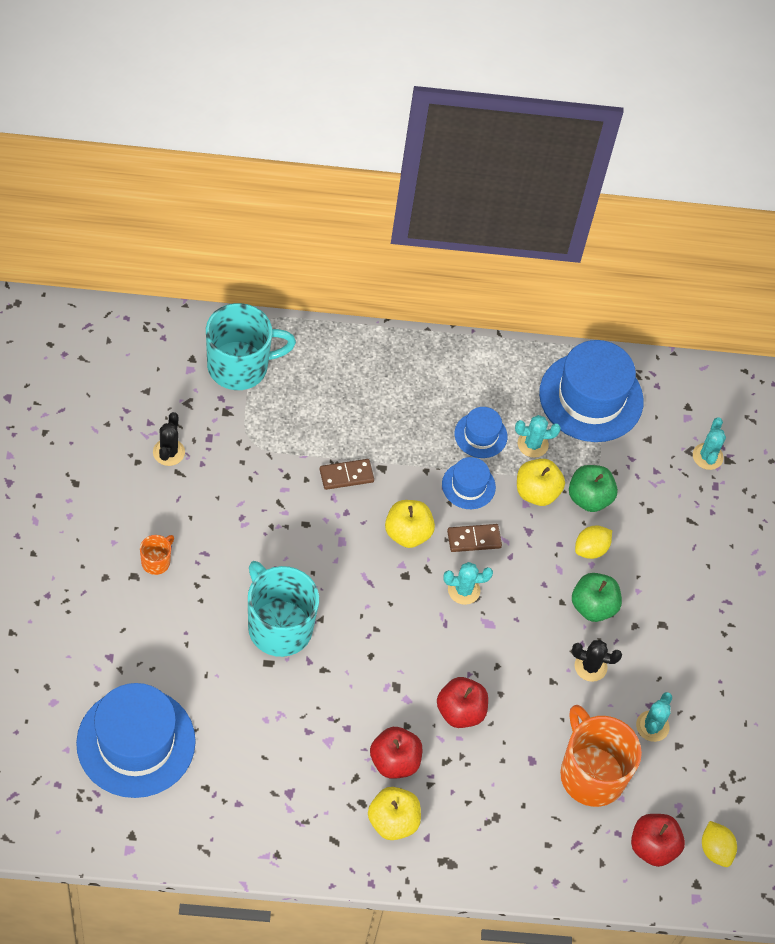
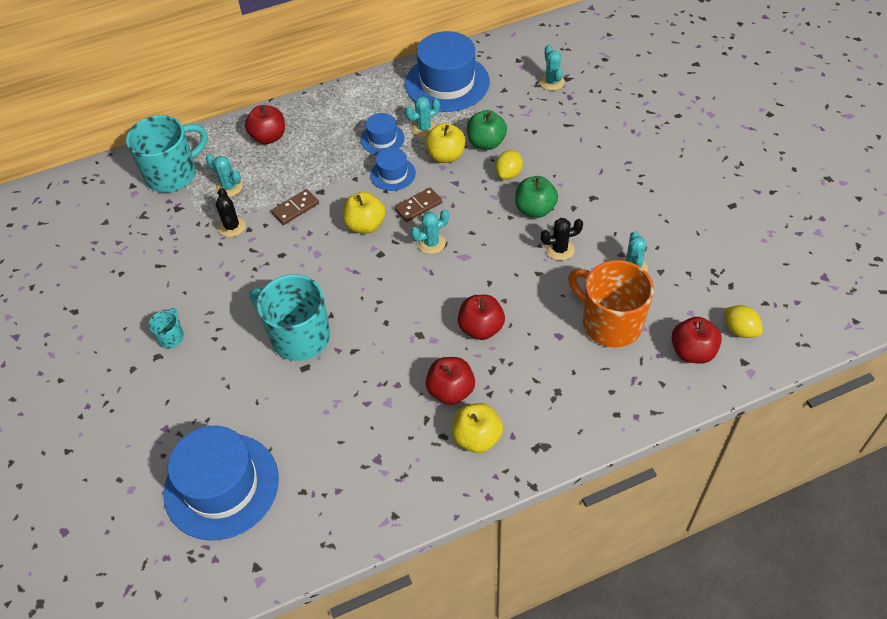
camera: 15 degrees left, 5 degrees down
(156, 561) = (171, 337): orange mug -> turquoise mug
(168, 452) = (144, 255): black cactus -> black cactus (232, 226)
(291, 413) = (229, 187): none -> turquoise cactus
(361, 369) = (268, 137): none -> red apple

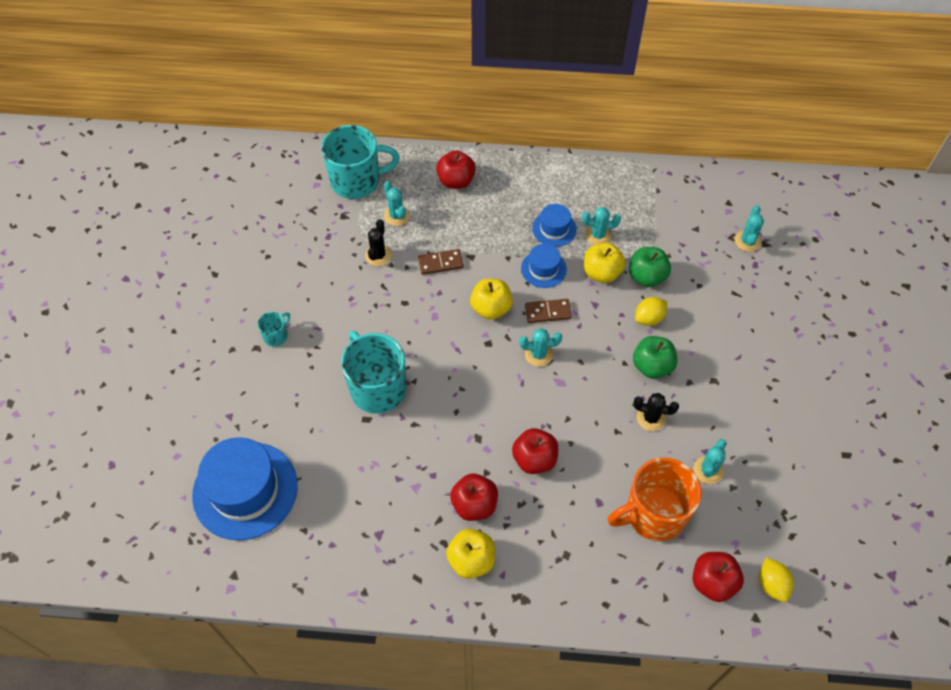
camera: 25 degrees right, 5 degrees up
(447, 83) = (646, 197): blue hat -> none
(610, 323) = (653, 514): orange mug -> orange mug turned 90 degrees counterclockwise

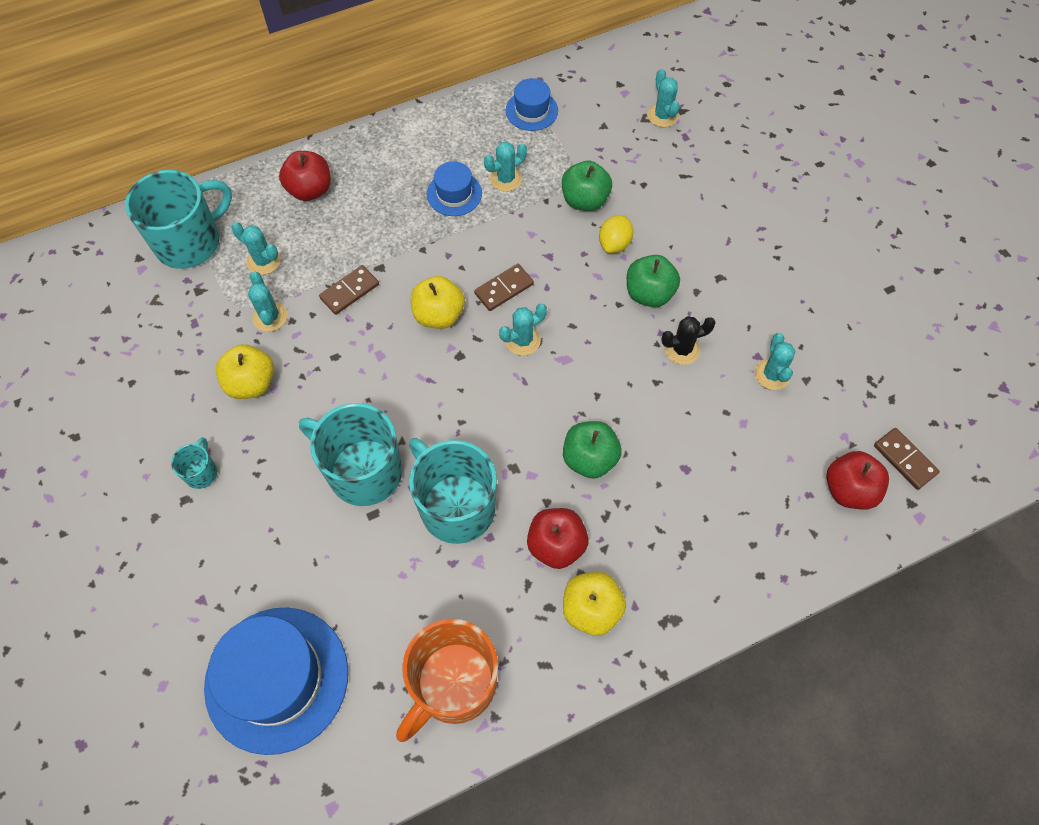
camera: 30 degrees left, 5 degrees up
(378, 255) = (270, 317): black cactus -> turquoise cactus
(423, 443) = (456, 506): none -> turquoise mug
(534, 459) = (589, 459): red apple -> green apple
(543, 269) = (470, 243): blue hat -> blue hat (531, 110)
(601, 273) = (535, 218): yellow apple -> yellow apple (251, 383)
(653, 514) = (747, 450): orange mug -> orange mug (453, 684)
(772, 584) = (904, 460): yellow lemon -> brown domino

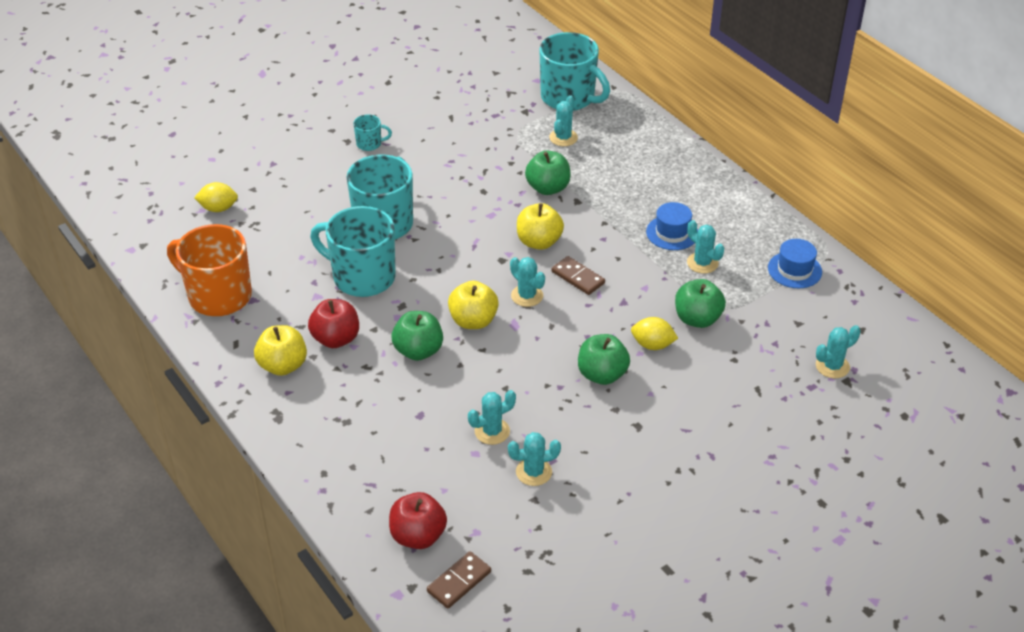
camera: 80 degrees right, 20 degrees down
(251, 383) = (449, 153): yellow apple -> yellow apple (473, 321)
(270, 317) = (511, 151): turquoise cactus -> turquoise cactus (492, 431)
(277, 679) = (218, 208): blue hat -> yellow lemon
(310, 190) = (644, 149): red apple -> none
(349, 291) = (548, 188): brown domino -> green apple
(456, 506) = (362, 277): turquoise mug -> turquoise mug turned 105 degrees counterclockwise
(682, 349) = (545, 403): black cactus -> none

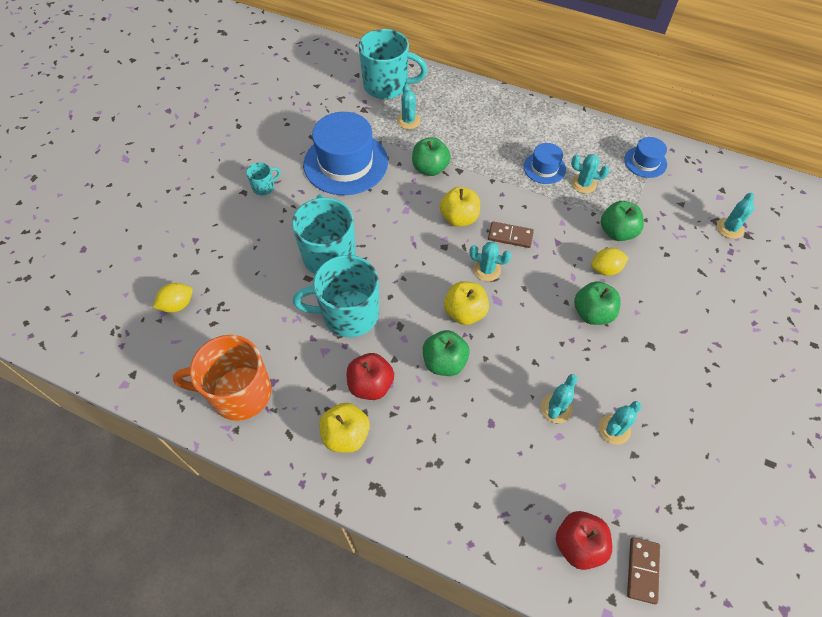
camera: 30 degrees left, 15 degrees up
(466, 152) = (346, 163): none -> blue hat

